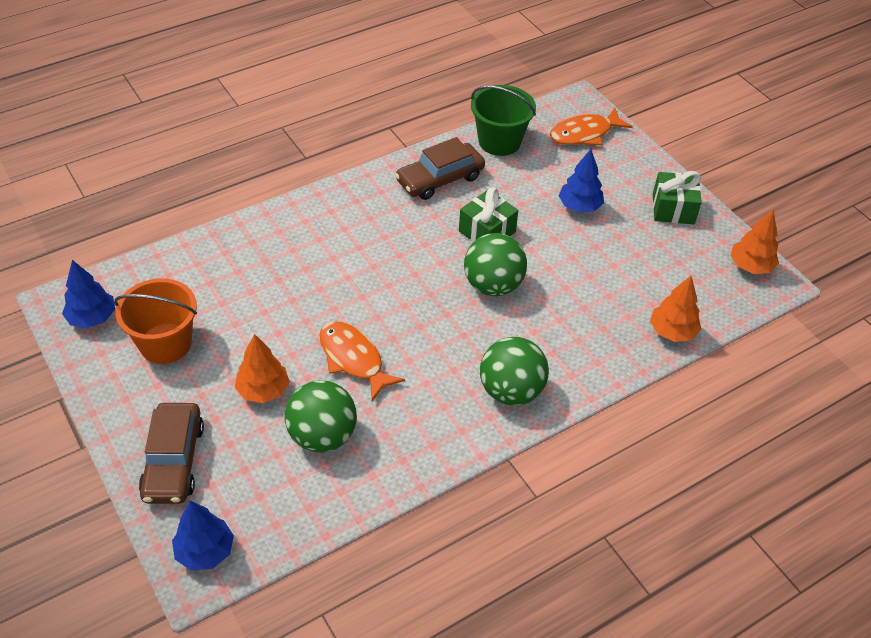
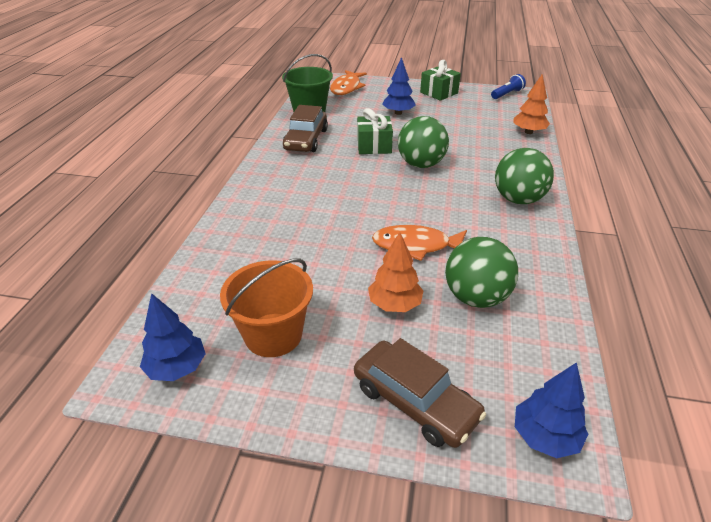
camera: 45 degrees left, 10 degrees down
(750, 266) = (507, 94): orange tree -> blue flashlight

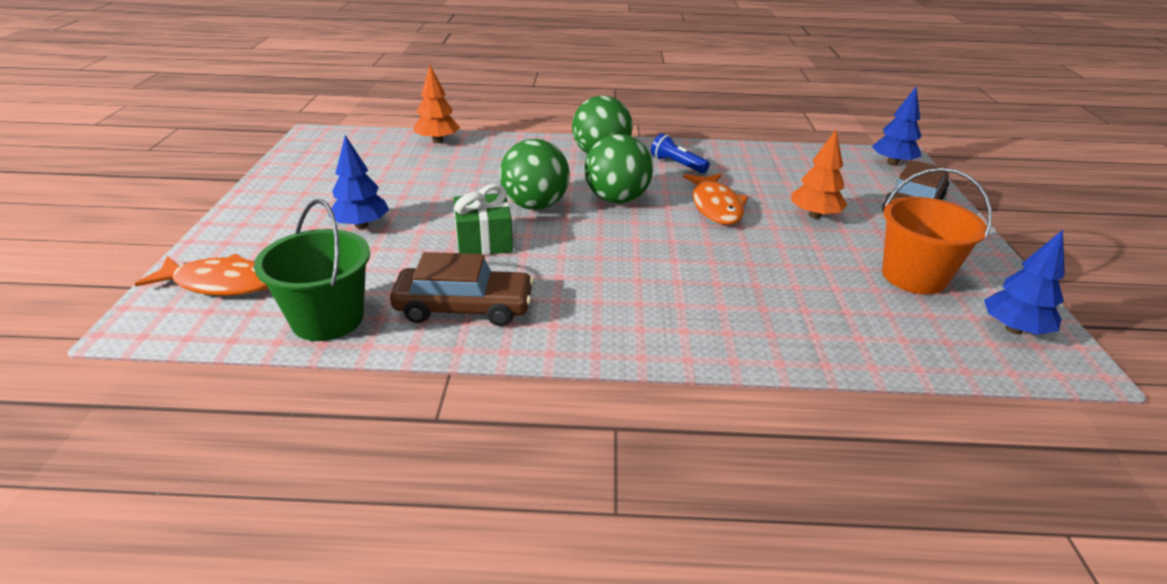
camera: 100 degrees left, 5 degrees down
(439, 93) = (286, 193): green gift -> none
(476, 297) = (774, 180): green ball -> green ball (616, 199)
(507, 94) = (311, 146): blue flashlight -> blue flashlight (677, 164)

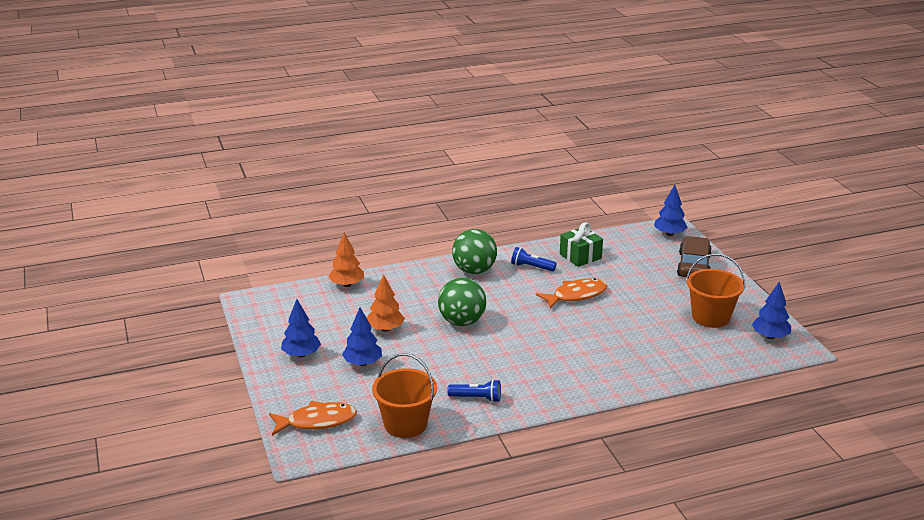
camera: 20 degrees left, 5 degrees down
(302, 199) = (301, 354): none -> blue tree
(327, 319) = (405, 424): green bucket -> orange bucket
(464, 308) = (476, 398): brown car -> blue flashlight
(484, 241) = (451, 355): green gift -> green gift (580, 256)
(616, 199) = (510, 305): green ball -> none
(715, 206) = (576, 295): orange fish -> orange fish turned 90 degrees counterclockwise
(814, 215) = (639, 288): orange tree -> orange tree (385, 329)

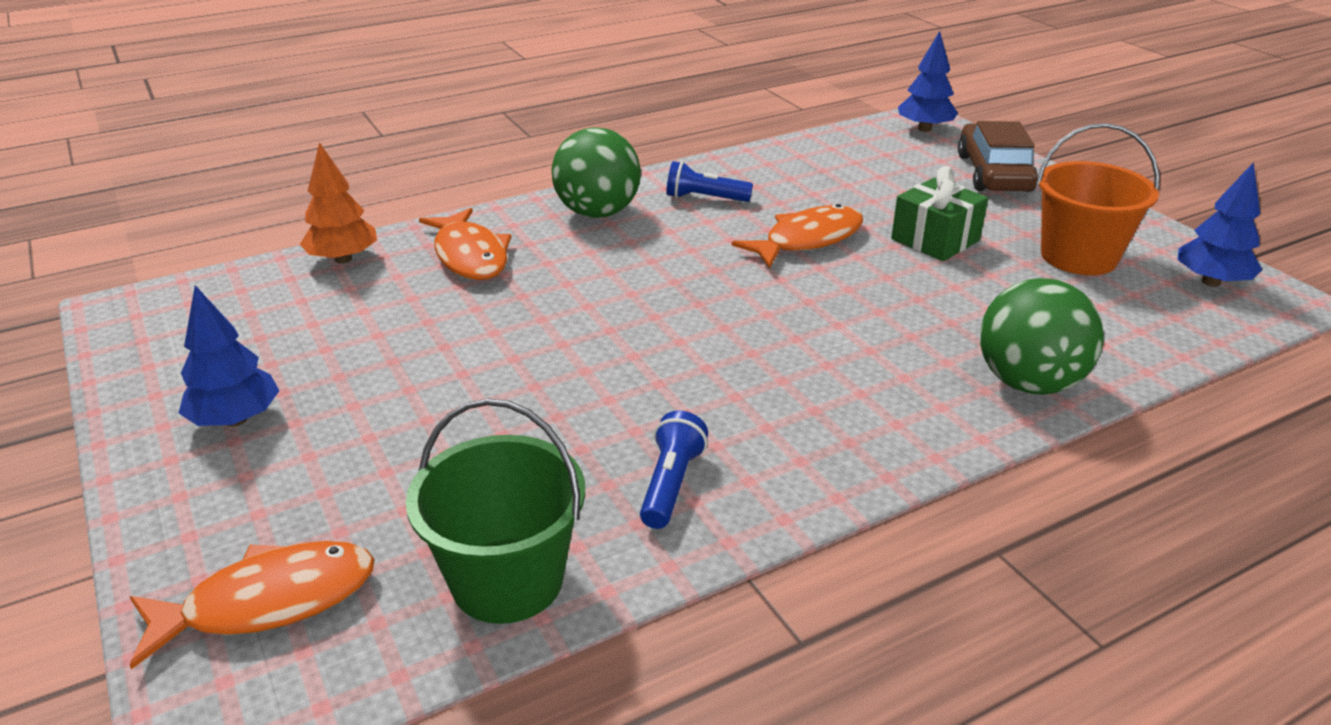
camera: 10 degrees left, 5 degrees up
(363, 363) = (385, 425): blue tree -> none
(385, 329) = (432, 341): orange tree -> none
(405, 424) = (507, 580): orange bucket -> green bucket
(407, 288) = (470, 256): none -> orange fish
(462, 322) = (595, 311): green ball -> green ball (1028, 383)
(476, 398) = (671, 484): blue flashlight -> blue flashlight turned 75 degrees counterclockwise
(580, 256) = (787, 174): green gift -> green gift (935, 240)

